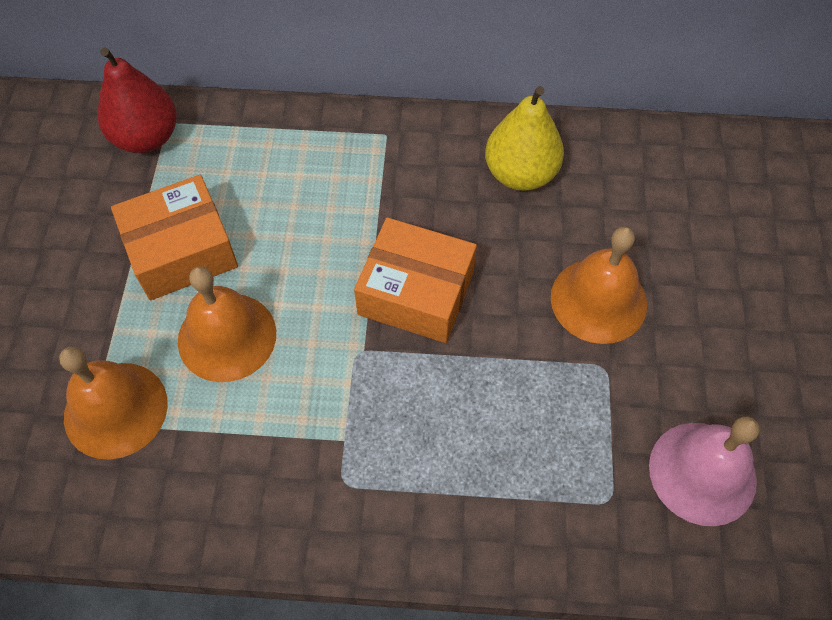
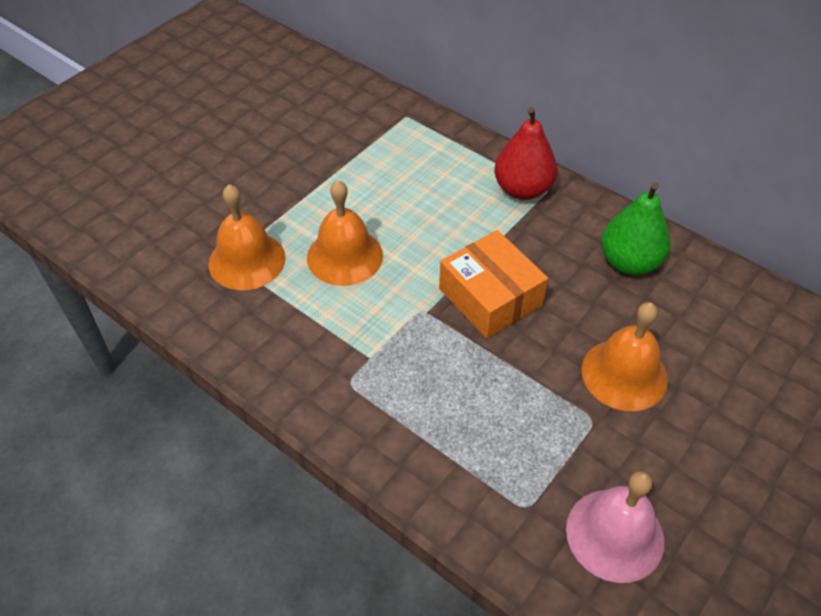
camera: 35 degrees right, 10 degrees down
(146, 137) = (386, 118): red pear -> red pear (522, 189)
(181, 251) = (356, 193): orange box -> none
(520, 174) = (629, 262): yellow pear -> green pear

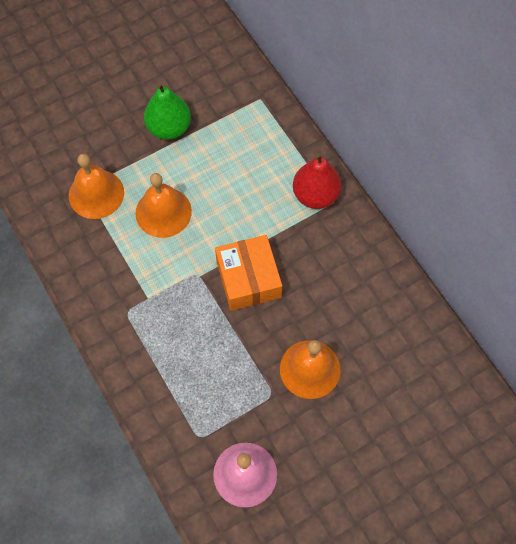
camera: 20 degrees right, 15 degrees up
(629, 262) = (361, 283): green pear -> green pear (169, 128)

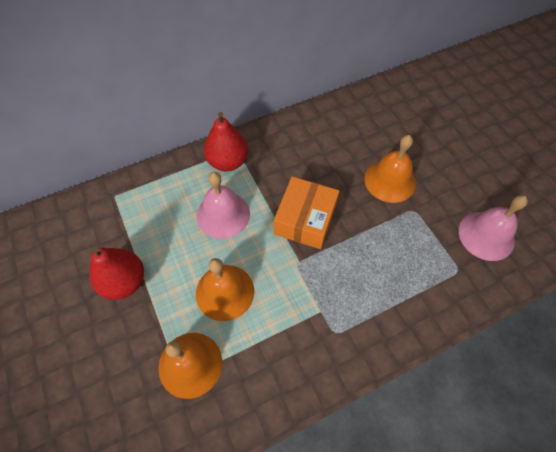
camera: 85 degrees left, 5 degrees down
(169, 128) = (124, 282): green pear -> red pear
(247, 199) = (223, 214): none -> pink bell
(248, 279) = (305, 219): orange box -> orange box turned 60 degrees counterclockwise

